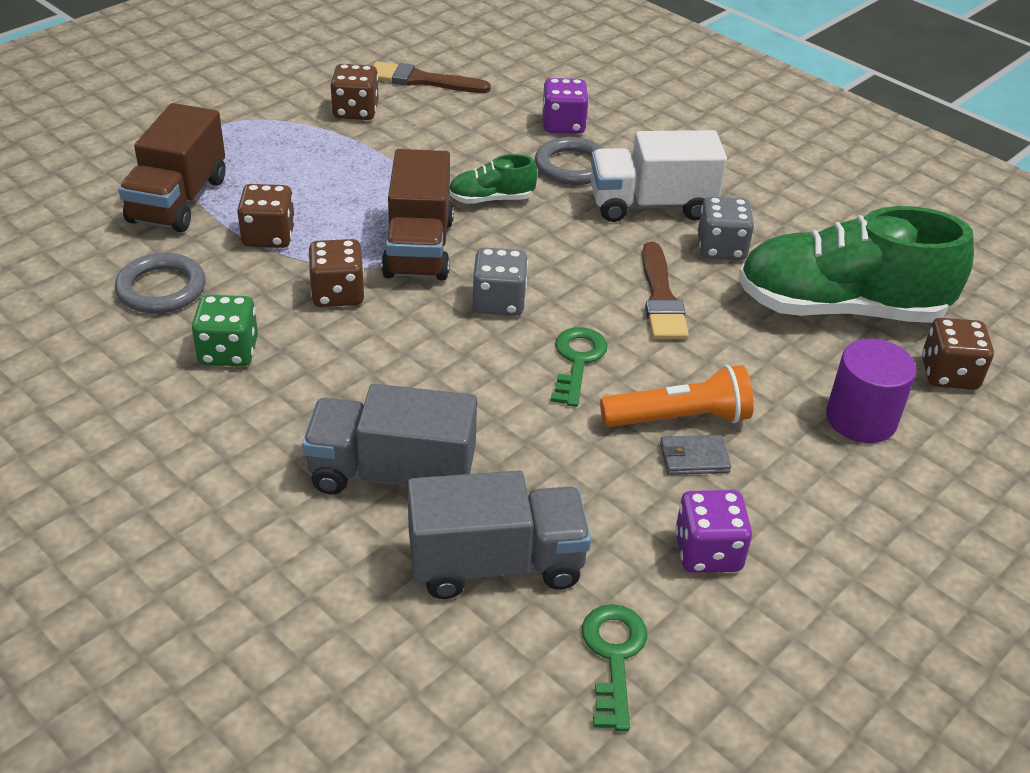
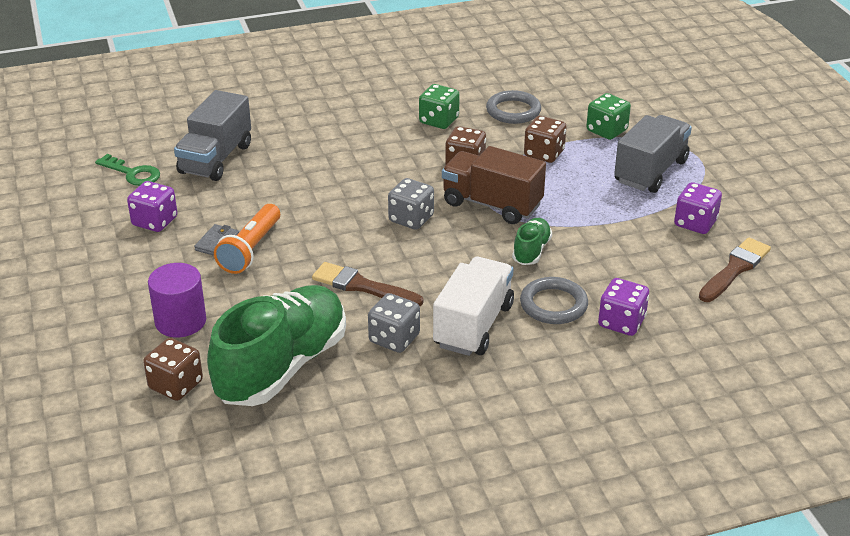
camera: 120 degrees right, 5 degrees down
(178, 200) = (606, 131): brown truck -> green dice
(355, 111) = (695, 223): brown dice -> purple dice
(392, 474) = (301, 146): grey truck -> grey truck (650, 171)
(577, 361) = (331, 230): green key -> none

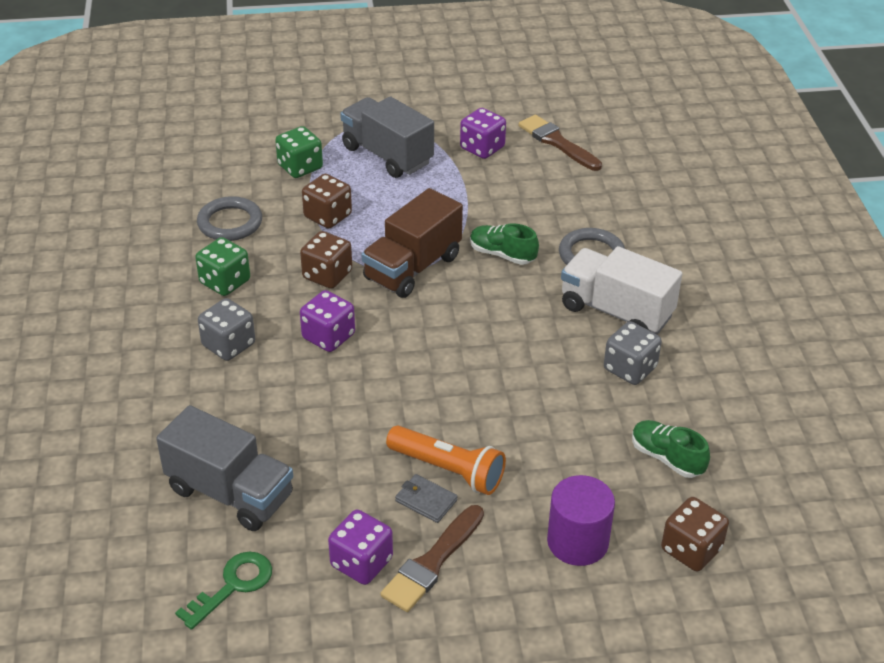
camera: 80 degrees left, 5 degrees up
(282, 367) = (667, 458): green shoe -> green shoe, size x0.45
(362, 286) = (538, 382): brown brush -> brown brush (432, 562)
(411, 219) = (422, 330): grey dice -> grey dice (228, 345)
(621, 322) = (623, 220): purple dice -> purple dice (328, 336)

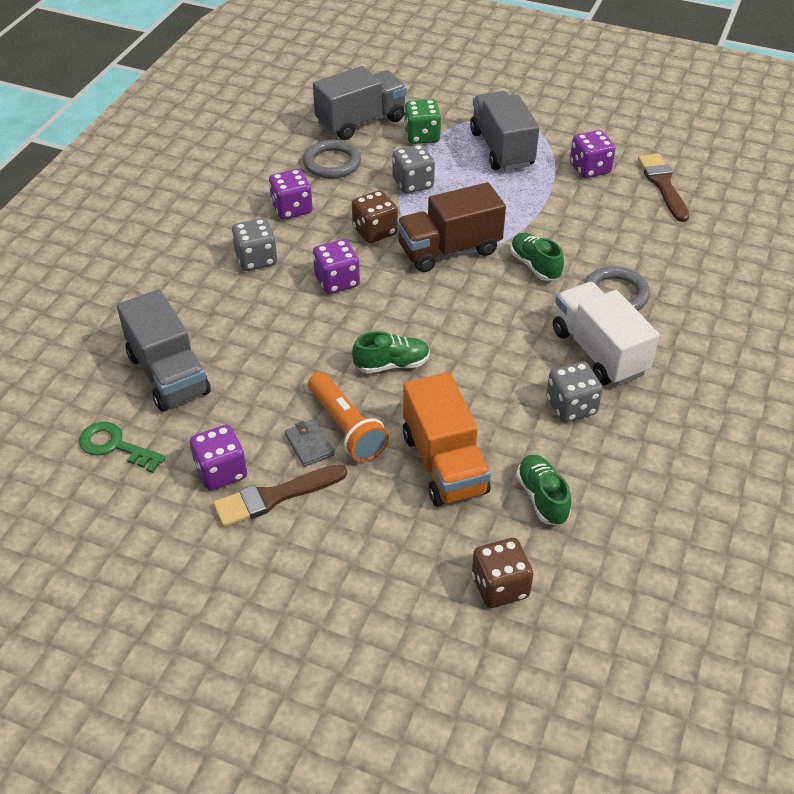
camera: 30 degrees right, 5 degrees up
(225, 282) = (292, 208): green dice -> purple dice
(226, 172) = (361, 121): none -> grey truck
(233, 585) = (115, 446): green key -> green key turned 135 degrees counterclockwise
(328, 216) = (413, 183): brown dice -> grey dice
(444, 394) = (392, 364): none -> green shoe
(562, 464) = (444, 463): none -> orange truck
(577, 542) = (406, 534): purple cylinder -> none

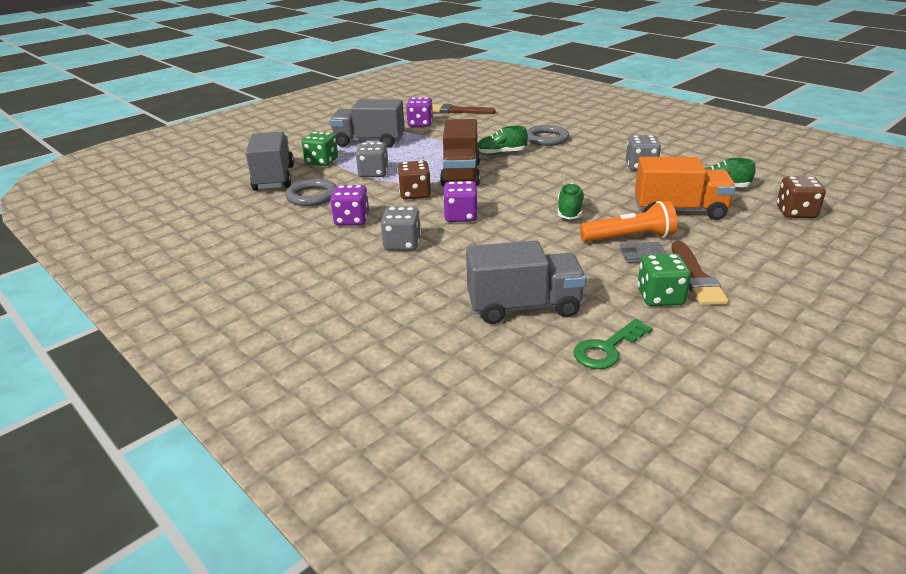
camera: 65 degrees left, 15 degrees down
(221, 472) = (660, 297): purple dice -> green dice
(598, 352) = (595, 151): white truck -> none

